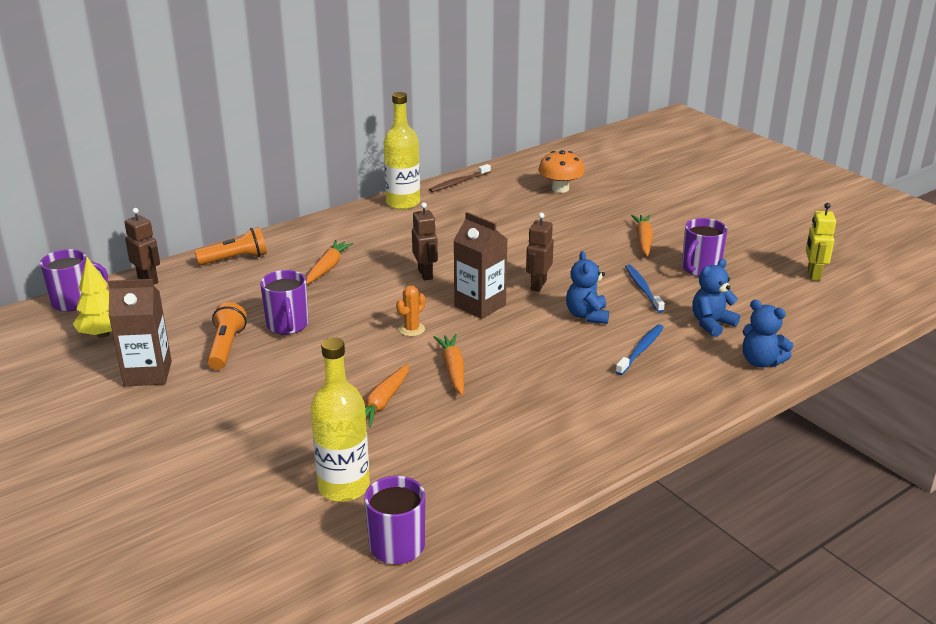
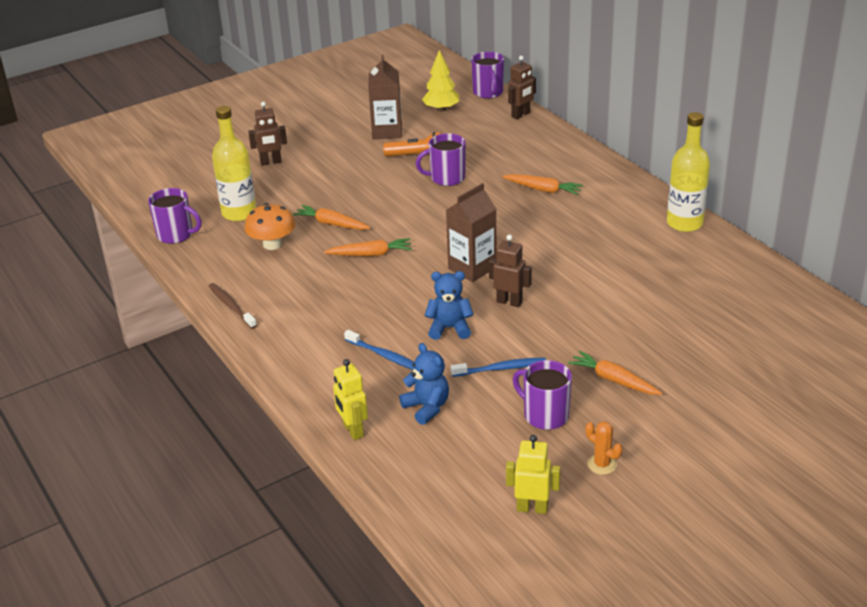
camera: 95 degrees right, 5 degrees up
(235, 259) = (557, 146): orange flashlight -> none
(411, 329) = (434, 234): orange cactus -> orange cactus (602, 464)
(425, 274) = (531, 239): brown robot -> brown robot (271, 162)
(458, 183) = (745, 256): brown toothbrush -> brown toothbrush (231, 306)
(560, 189) = (745, 327): orange mushroom -> orange mushroom (272, 244)
(643, 240) = (614, 380): orange carrot -> orange carrot turned 150 degrees counterclockwise
(761, 362) = (353, 431): blue teddy bear -> yellow robot

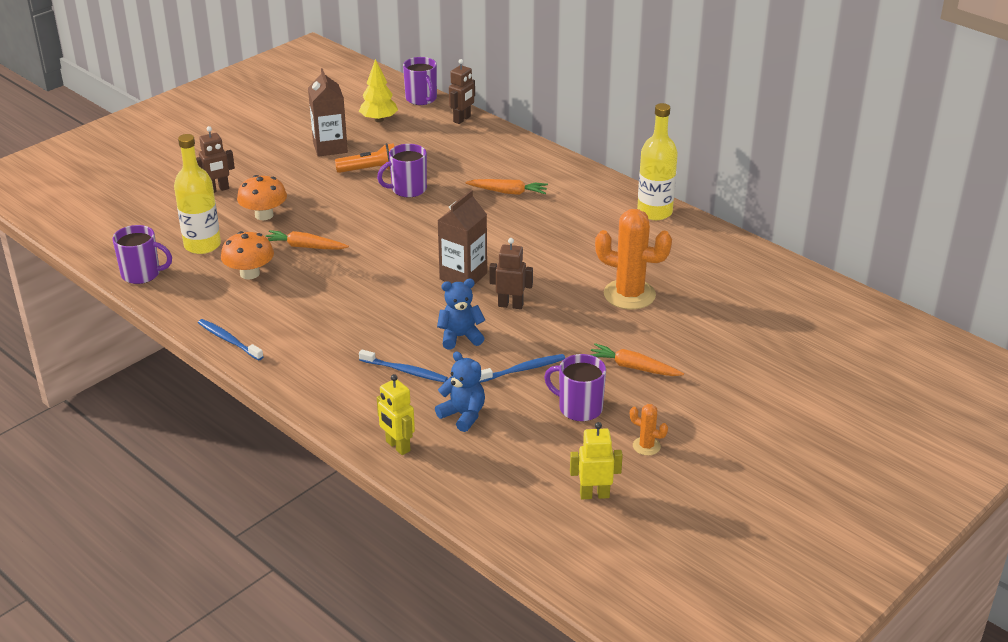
camera: 15 degrees left, 0 degrees up
(231, 306) = (228, 340): brown toothbrush -> blue toothbrush
(304, 190) = (264, 215): none -> orange mushroom
(370, 254) = (356, 273): orange carrot -> none
(633, 304) = (629, 295): none -> orange cactus

